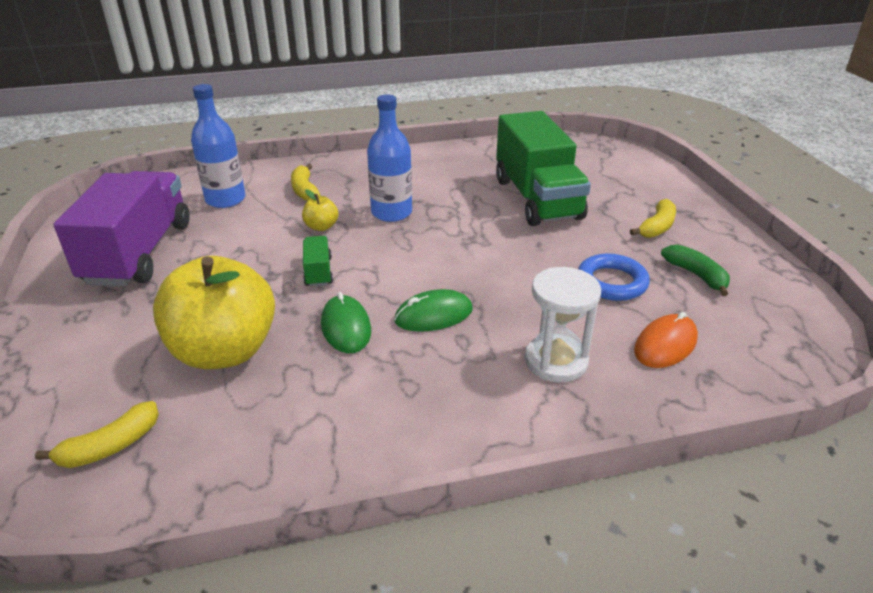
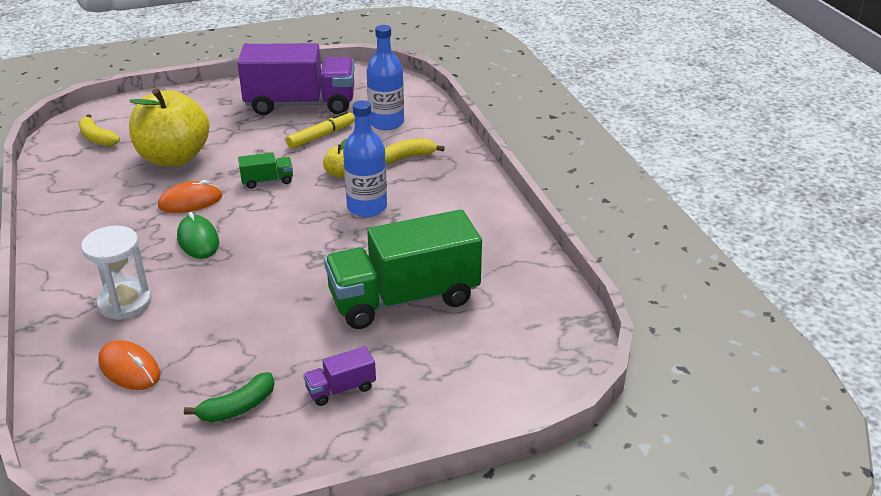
camera: 85 degrees right, 0 degrees up
(232, 238) = (321, 136): none -> yellow marker
(346, 327) = (190, 201): green mouse -> orange mouse
(611, 282) = (232, 343): blue ring -> none
(657, 227) = (341, 389): yellow banana -> purple truck

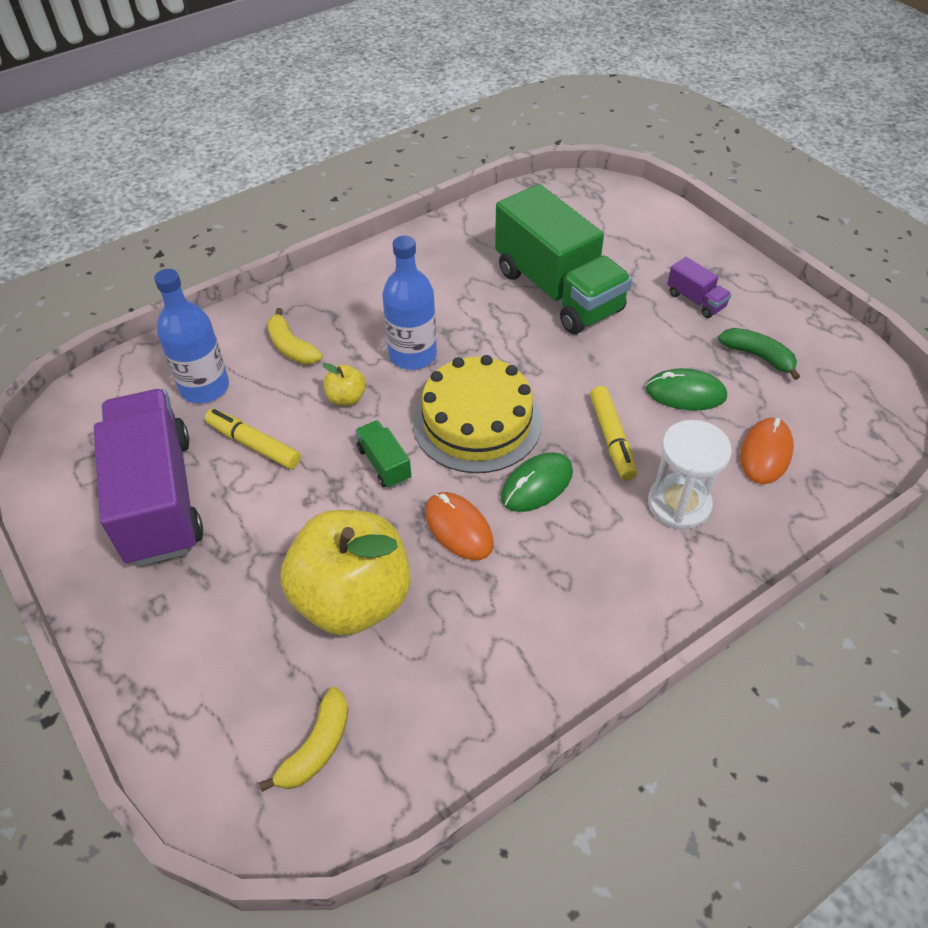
camera: 105 degrees left, 15 degrees up
(211, 286) = (611, 439): none -> yellow marker
(227, 342) = (685, 393): none -> green mouse
(276, 225) = (477, 422): none -> yellow cake

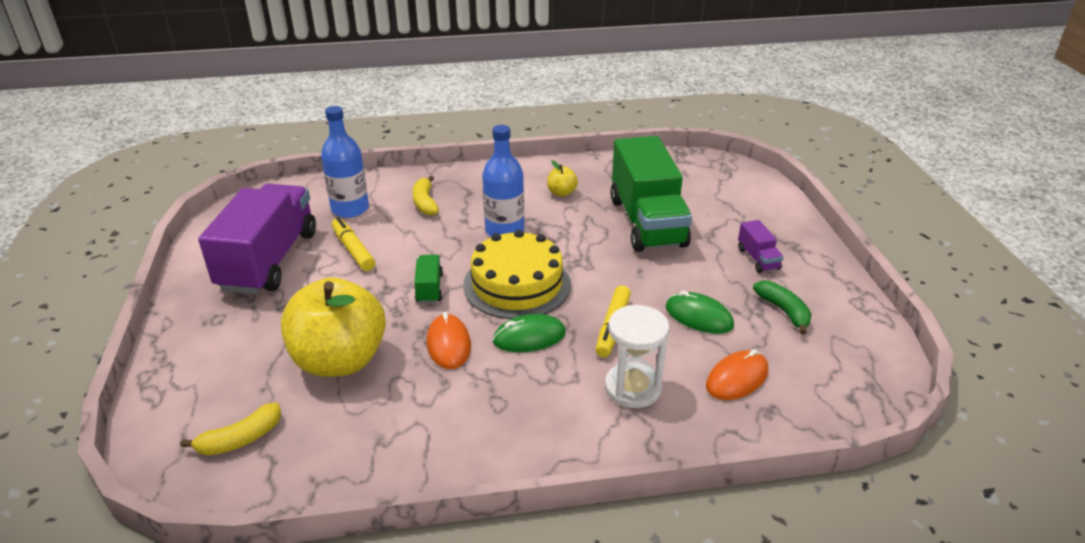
camera: 25 degrees right, 15 degrees down
(346, 398) = (437, 242): yellow apple -> yellow apple (561, 193)

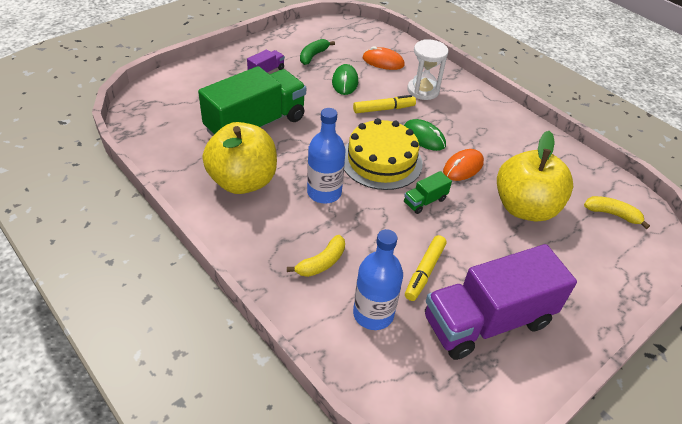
camera: 125 degrees left, 10 degrees up
(561, 193) = (243, 181): yellow apple -> yellow apple, size x2.45

